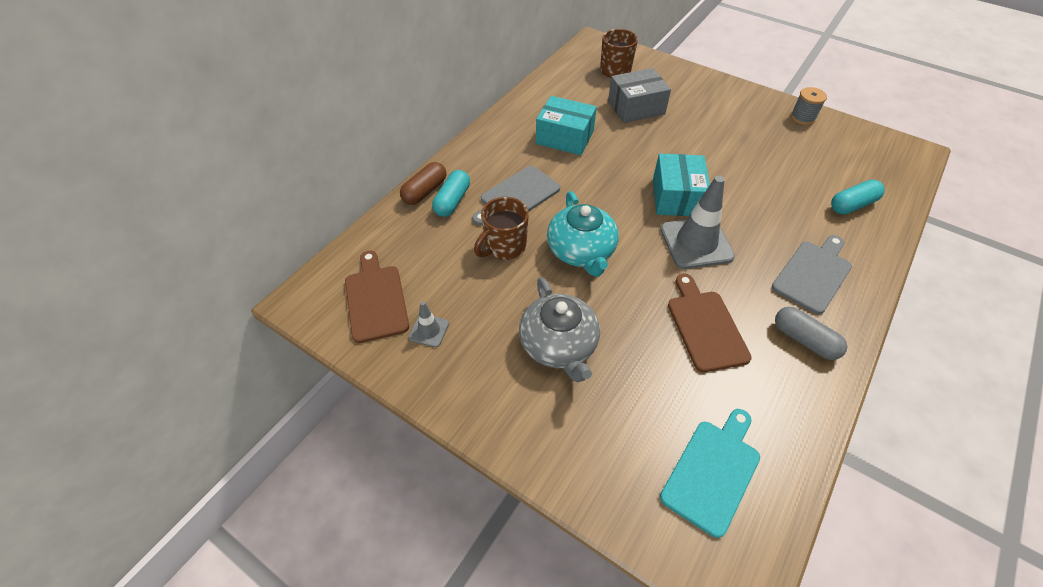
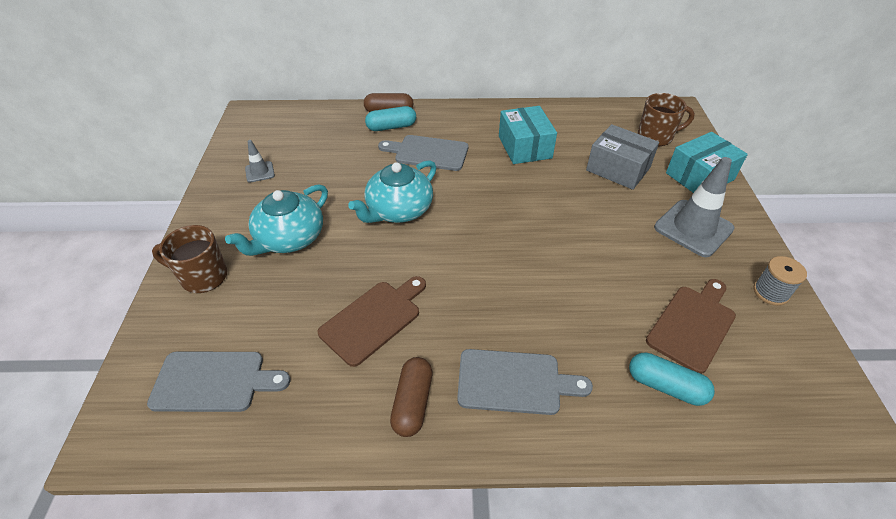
camera: 55 degrees right, 5 degrees down
(376, 299) = (270, 139): brown cutting board -> brown cutting board (693, 325)
(504, 246) = (367, 170): brown mug -> brown mug (202, 277)
(559, 345) = (289, 238): grey teapot -> turquoise teapot
(676, 197) = (523, 240): turquoise box -> turquoise box (699, 176)
(696, 243) = (474, 275): grey traffic cone -> grey traffic cone (693, 228)
(713, 472) = (214, 381): turquoise cutting board -> grey cutting board
(804, 340) = (412, 403): grey capsule -> brown capsule

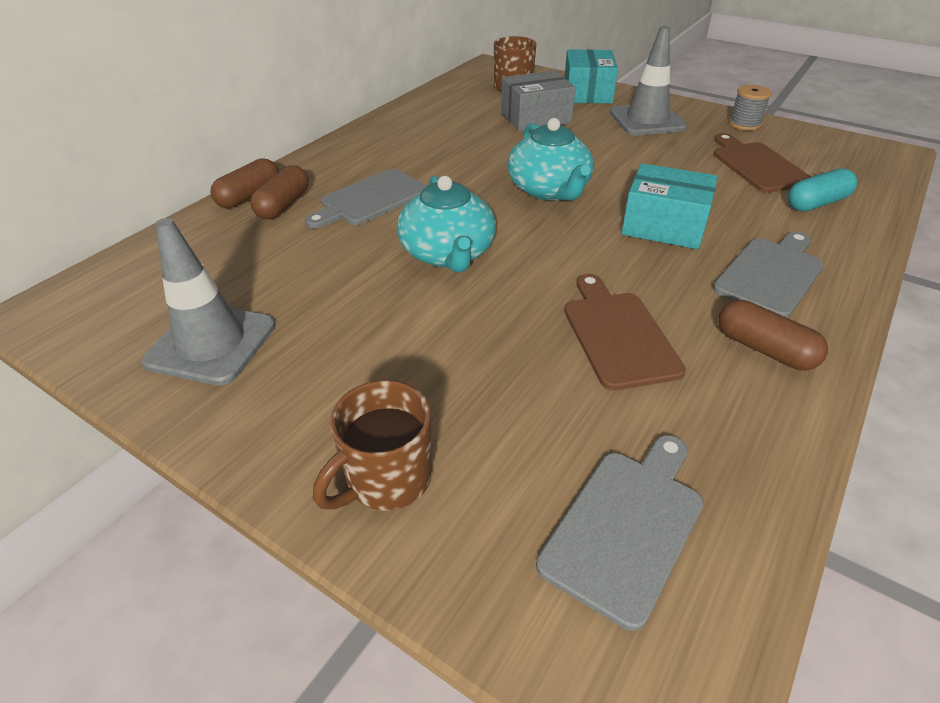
camera: 55 degrees left, 5 degrees down
(260, 172) = (211, 344): grey traffic cone -> grey traffic cone, size x2.03
(289, 238) = (399, 359): turquoise teapot -> turquoise teapot (549, 190)
(391, 127) = (283, 205): turquoise capsule -> brown capsule
(525, 147) = (442, 145): turquoise box -> turquoise box (664, 226)

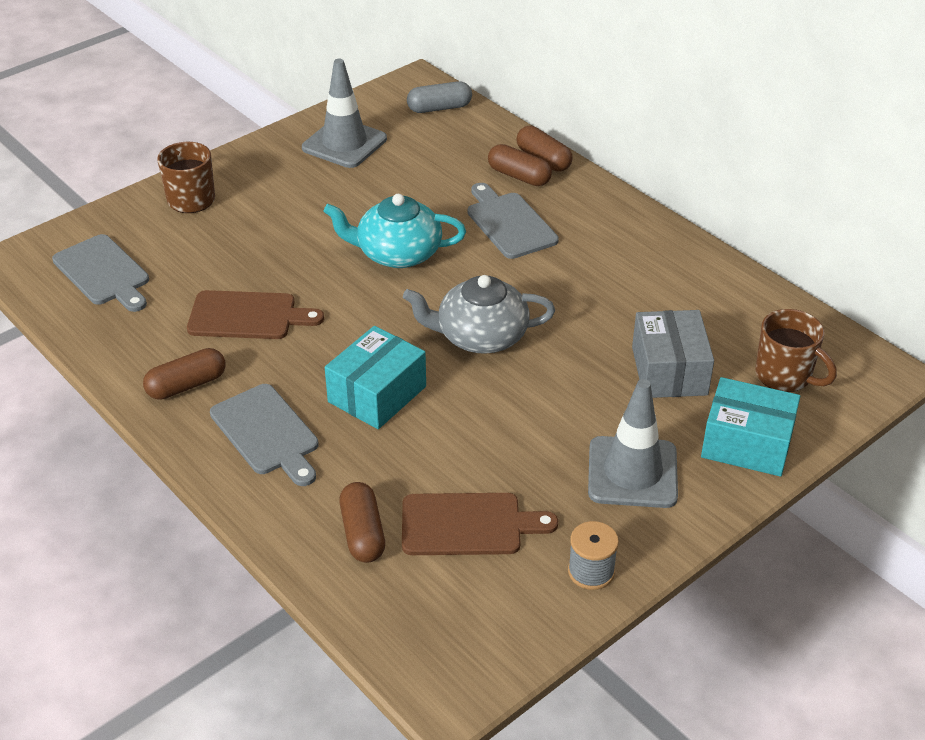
camera: 105 degrees right, 0 degrees up
(123, 279) = (439, 108): none -> grey capsule
(549, 190) = (480, 336): turquoise teapot -> grey teapot
(817, 203) = (362, 533): turquoise capsule -> brown capsule

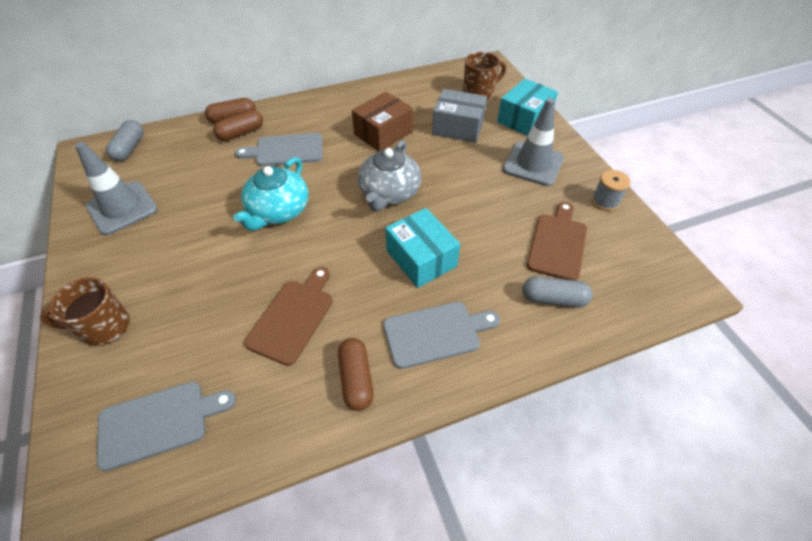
camera: 70 degrees left, 10 degrees up
(362, 533) = (553, 299): brown capsule -> grey capsule
(602, 298) = (383, 133): none -> brown box

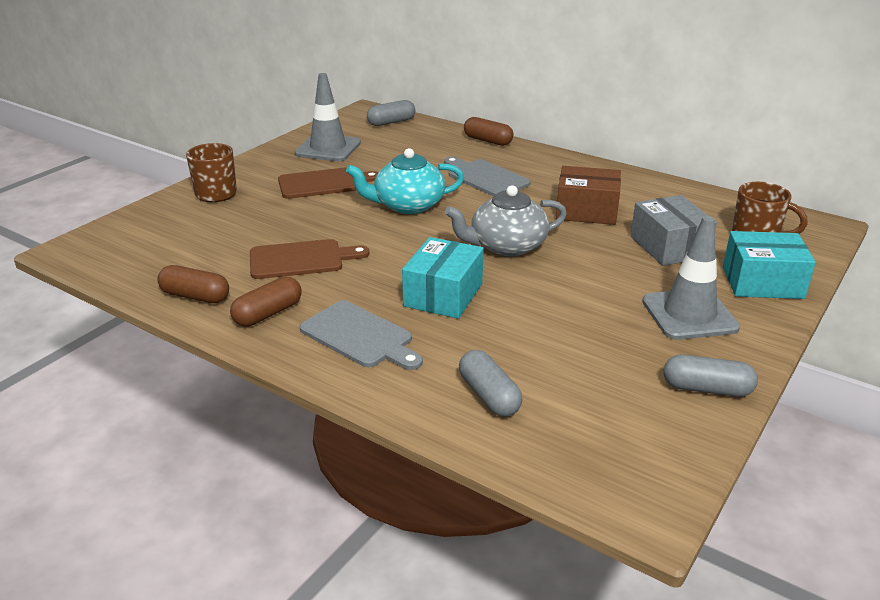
camera: 55 degrees right, 20 degrees down
(159, 422) = (156, 248): grey cutting board -> none
(241, 133) = (475, 151): brown capsule -> brown capsule (195, 296)
(557, 243) = (579, 373): brown cutting board -> brown cutting board (323, 183)
(605, 201) = (707, 389): grey spool -> grey capsule

